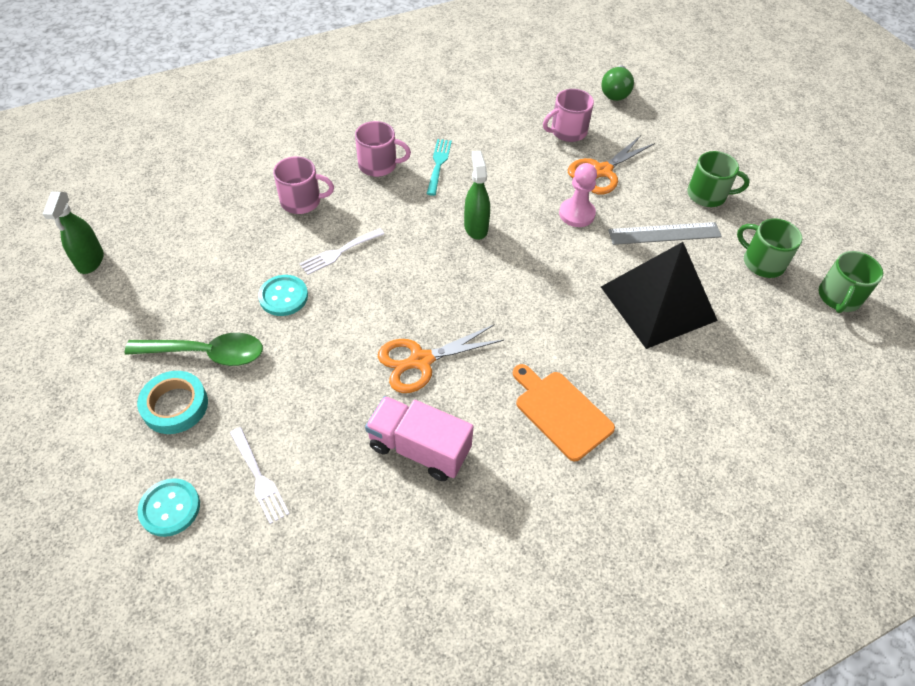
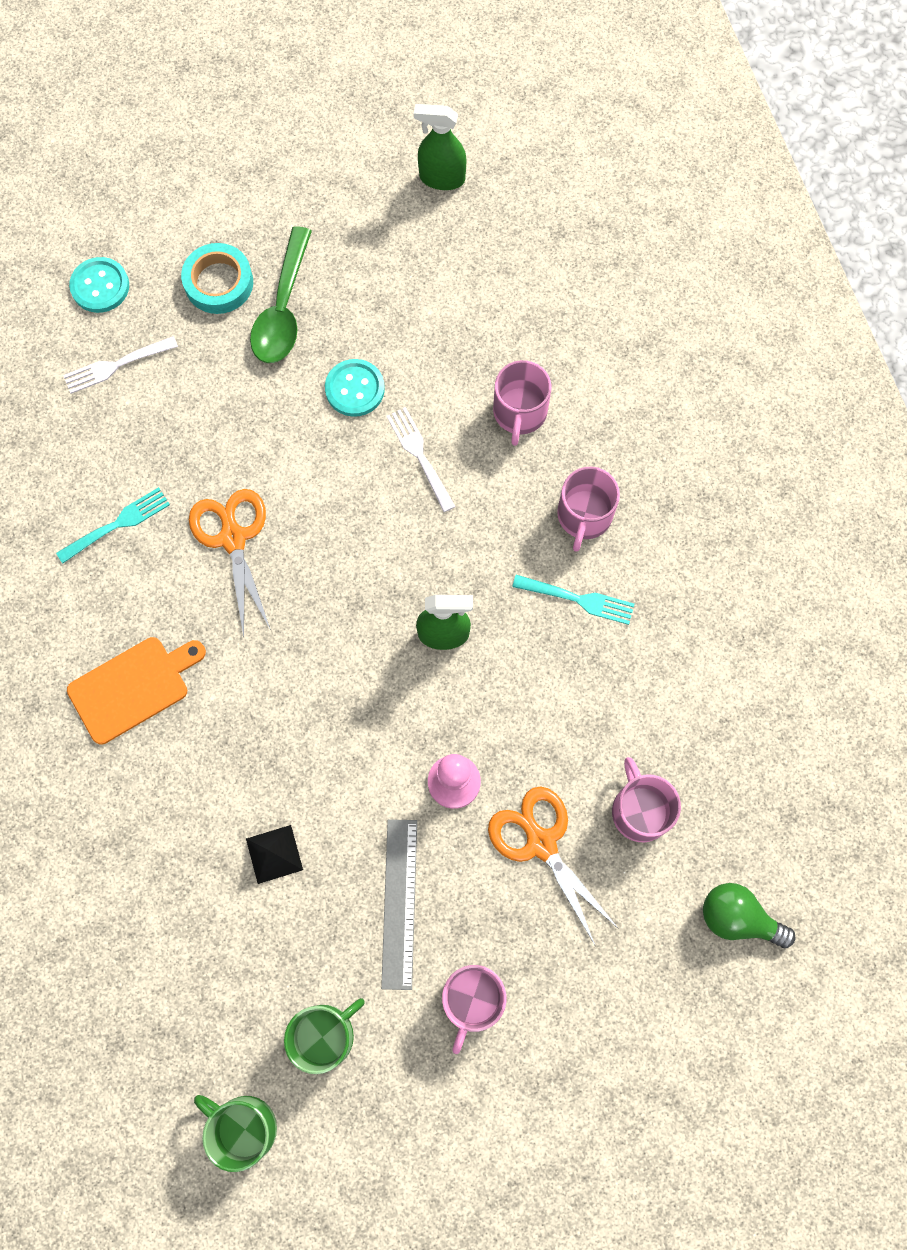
camera: 100 degrees right, 20 degrees up
(419, 448) = (118, 524): pink truck -> turquoise fork
(658, 303) = (274, 854): black pyramid -> black pyramid, size x0.41
(707, 195) = (472, 999): green mug -> pink mug

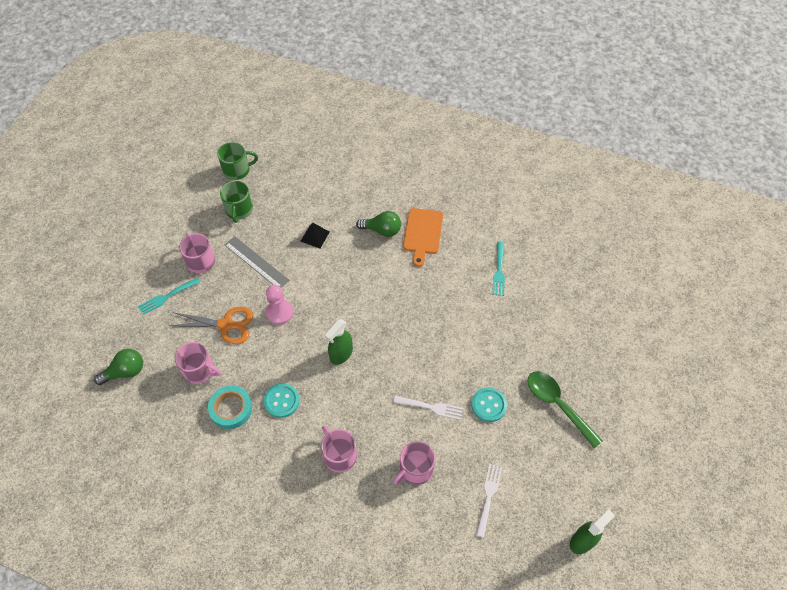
camera: 130 degrees right, 15 degrees down
(100, 286) = (629, 337): turquoise button -> turquoise button (281, 401)
(116, 365) = (579, 317): white fork -> white fork (488, 496)
(176, 756) = (382, 230): none -> green light bulb
(219, 282) = (594, 387): turquoise tape -> turquoise tape (231, 409)
(233, 538) = (456, 307): orange scissors -> none
(519, 412) = (415, 469): pink mug -> pink mug turned 90 degrees counterclockwise
(578, 599) = (305, 419): turquoise fork -> turquoise fork (167, 296)

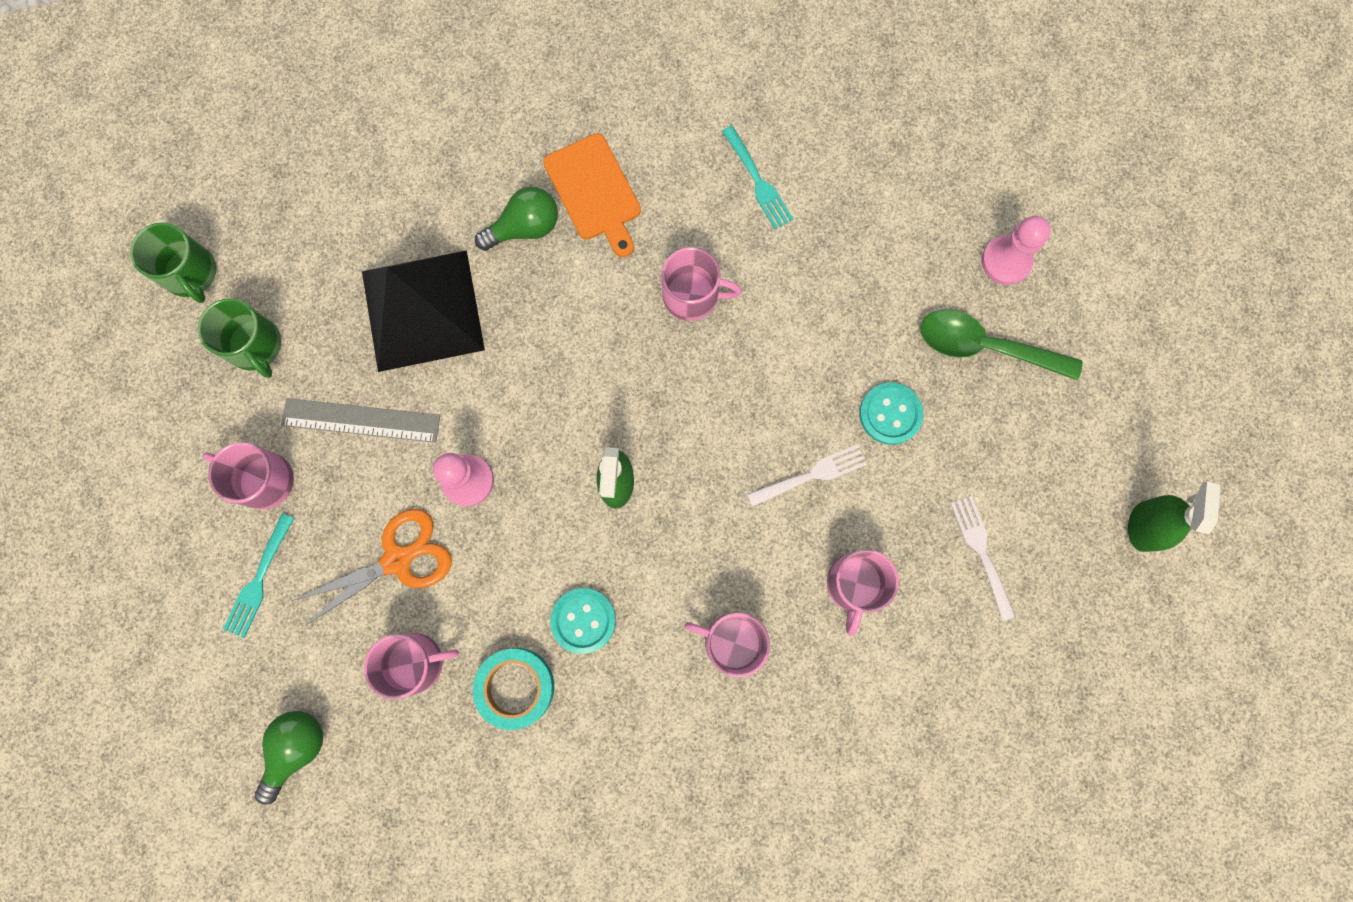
camera: 35 degrees left, 20 degrees up
(237, 170) = (191, 273): green mug -> green mug turned 105 degrees clockwise
(315, 236) = (422, 310): black pyramid -> black pyramid, size x2.46
(434, 299) = (692, 295): none -> pink mug
(595, 374) = (1006, 261): none -> pink pawn

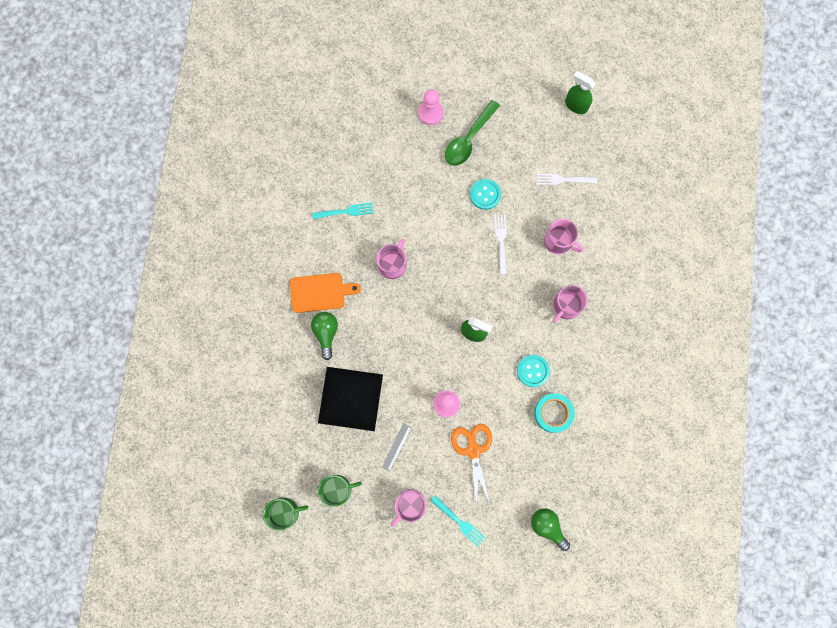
camera: 70 degrees left, 0 degrees up
(361, 420) = (396, 447): grey ruler -> grey ruler, size x0.59
(416, 662) = (526, 457): pink mug -> none

